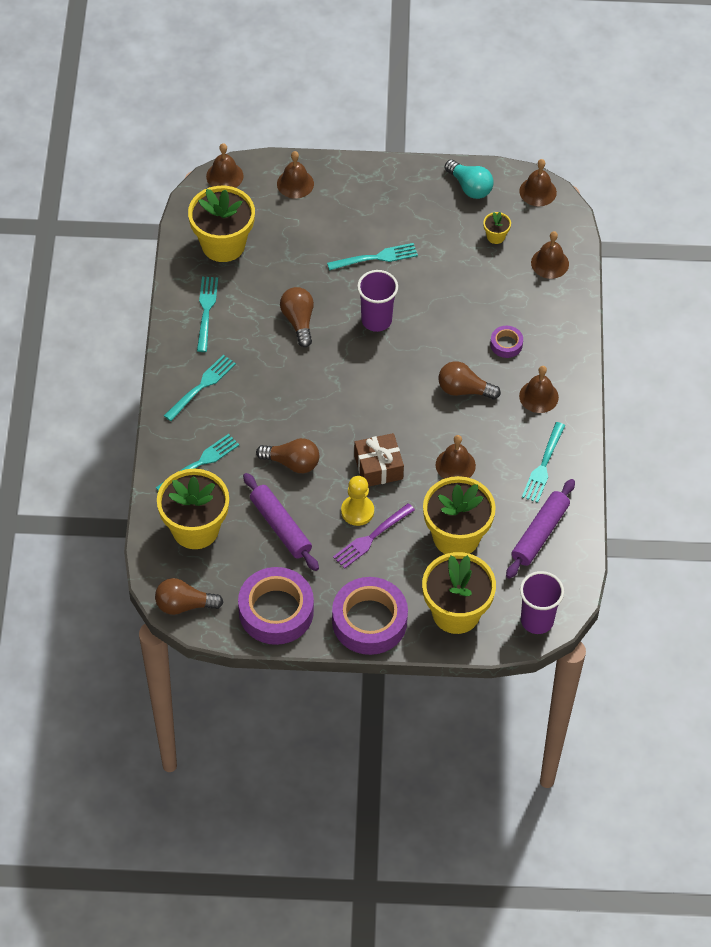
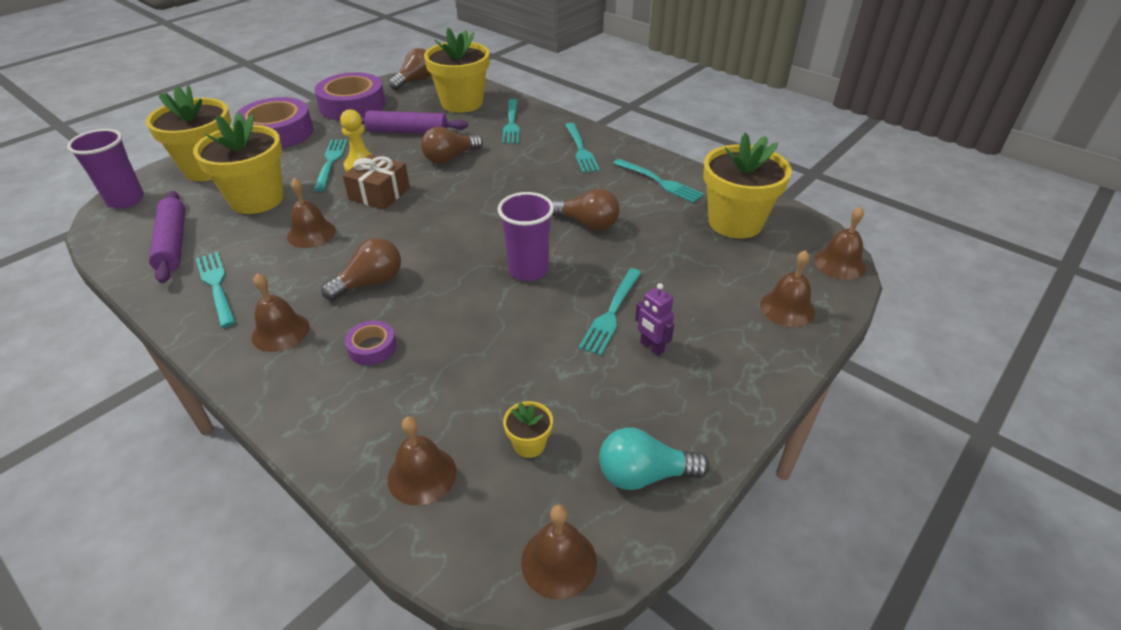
camera: 130 degrees right, 15 degrees down
(371, 537) = (331, 162): purple fork -> turquoise fork
(386, 226) = (651, 347): none -> purple robot

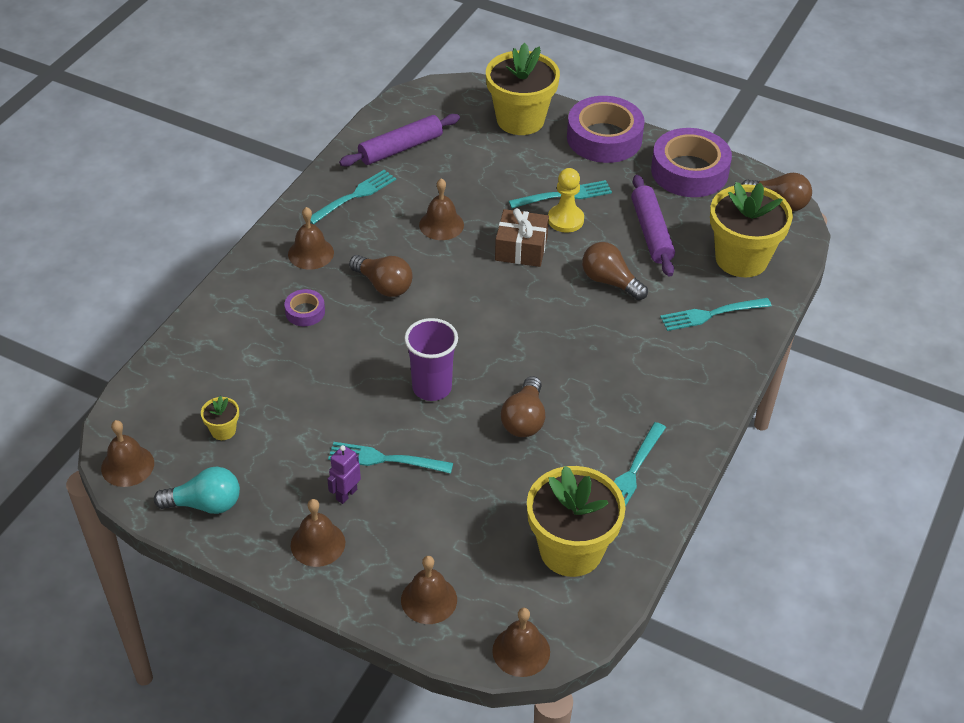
camera: 75 degrees right, 5 degrees up
(125, 200) = (452, 93): purple cup -> none
(257, 199) = (481, 171): yellow flower pot -> none
(422, 475) = (187, 377): brown bell -> brown bell (318, 543)
(581, 150) = (676, 389): turquoise fork -> none
(644, 474) = (205, 504): turquoise light bulb -> turquoise light bulb turned 105 degrees clockwise

